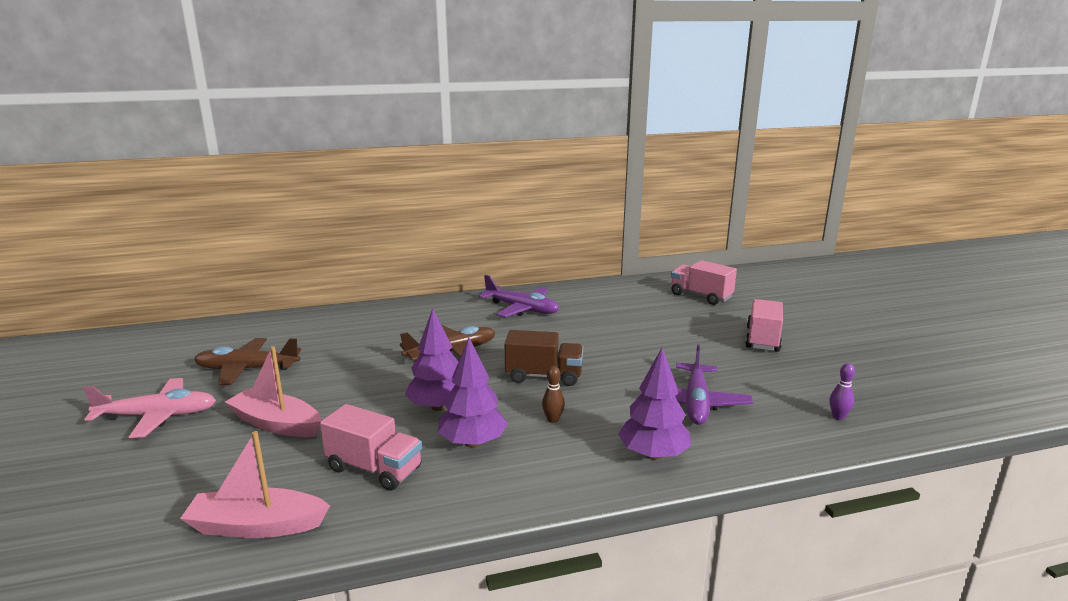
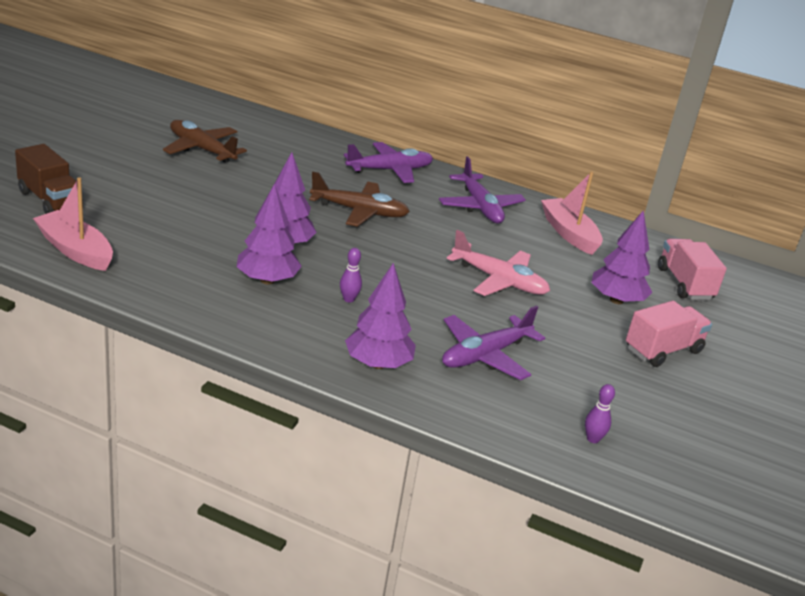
camera: 35 degrees right, 10 degrees up
(158, 416) = (110, 154): pink plane -> pink plane (499, 280)
(276, 424) = (167, 197): pink boat -> pink boat (569, 233)
(374, 469) = (182, 258): pink truck -> none
(424, 314) = (390, 170): none -> purple plane
(544, 376) = (399, 267): brown truck -> brown truck (50, 200)
(553, 419) = (348, 299): brown bowling pin -> purple bowling pin
(690, 324) = (616, 300): none -> purple tree

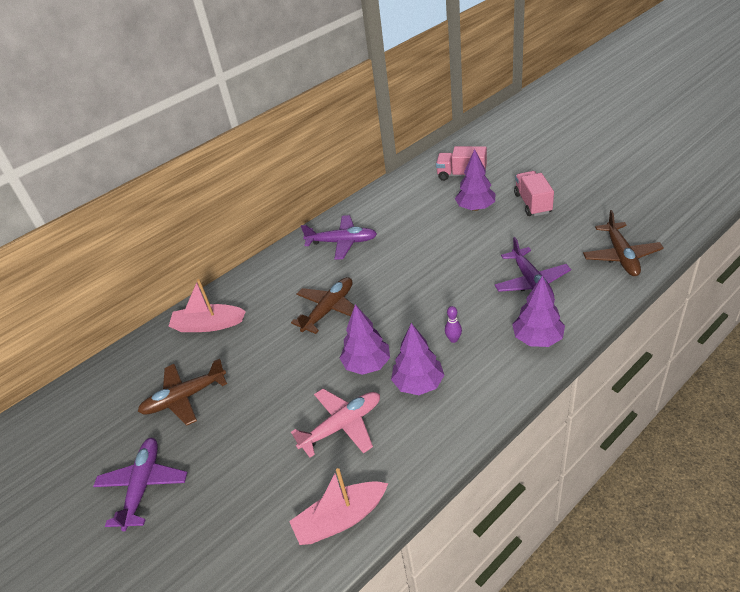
camera: 55 degrees left, 10 degrees up
(50, 200) = (239, 534): brown truck -> none
(390, 170) = (270, 279): purple plane -> purple plane (143, 486)
(499, 280) = (443, 255): pink plane -> pink plane (342, 426)
(569, 233) = (390, 208): pink boat -> pink boat (208, 325)
(593, 439) = (621, 256): purple bowling pin -> brown plane

